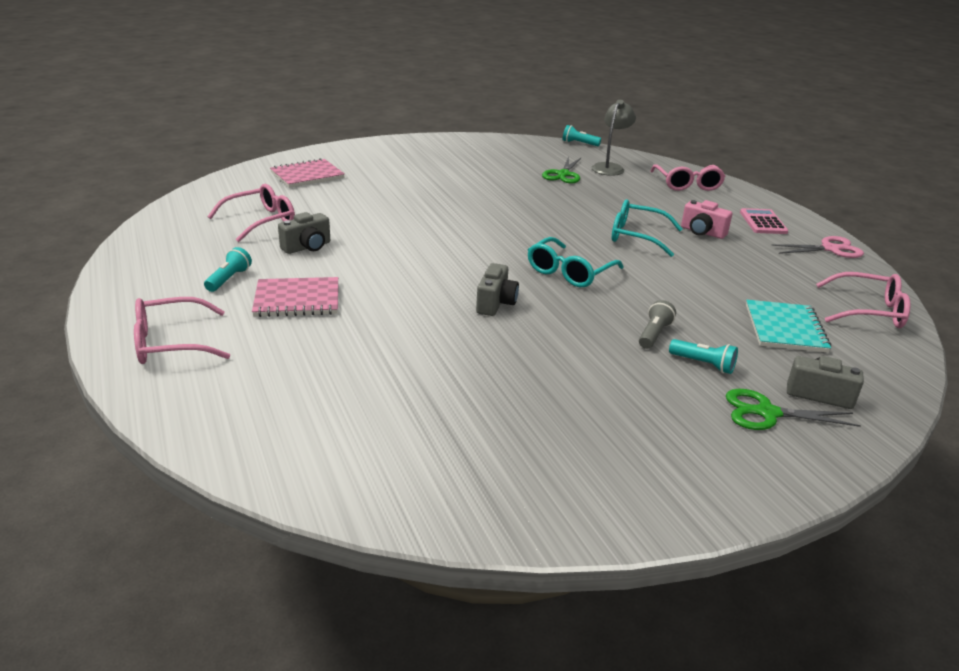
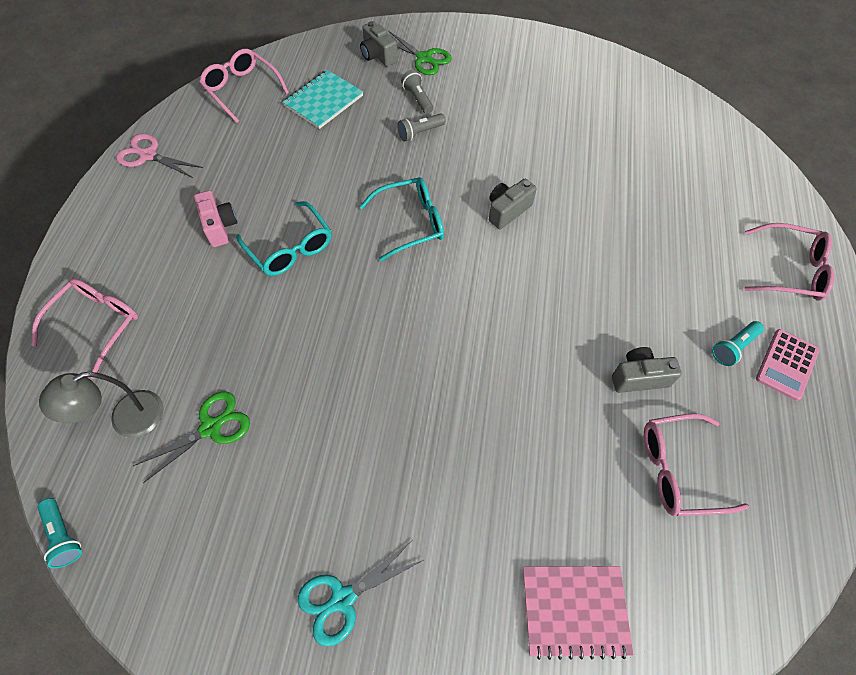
camera: 145 degrees left, 30 degrees up
(297, 299) = (674, 286): pink notebook -> none
(430, 157) = (343, 598): none -> turquoise scissors
(703, 364) = (418, 99): turquoise flashlight -> grey flashlight
(763, 222) = (138, 216): pink calculator -> pink calculator (786, 364)

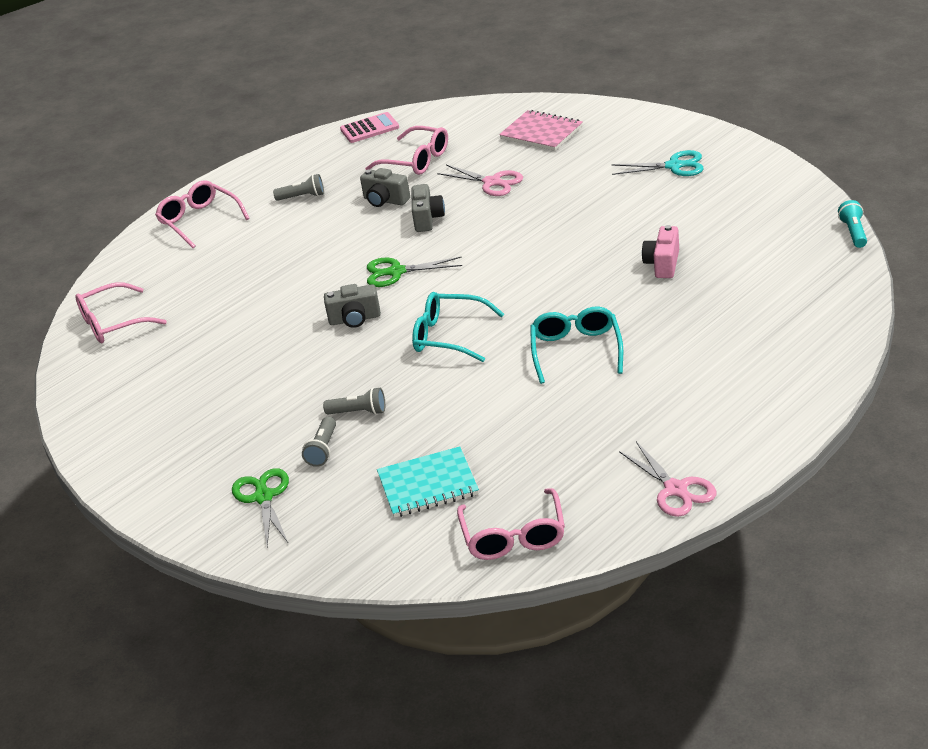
camera: 140 degrees left, 25 degrees down
(97, 324) = (791, 345): pink glasses -> pink glasses (113, 323)
(126, 419) = (786, 278): grey lamp -> none
(211, 427) = (719, 256): green scissors -> green scissors (396, 272)
(220, 226) = (633, 389): pink camera -> pink camera (663, 264)
(378, 56) = (312, 521): grey camera -> grey camera (427, 219)
(549, 462) = (492, 182): none -> pink scissors
(733, 347) = (302, 197): turquoise flashlight -> grey flashlight
(786, 364) = (282, 181): pink calculator -> pink calculator (369, 128)

